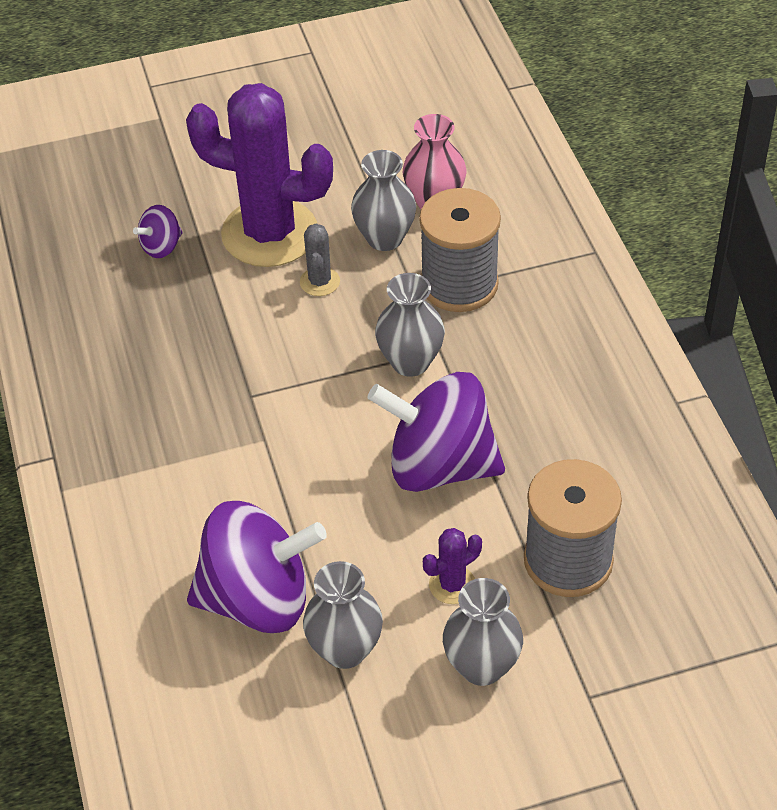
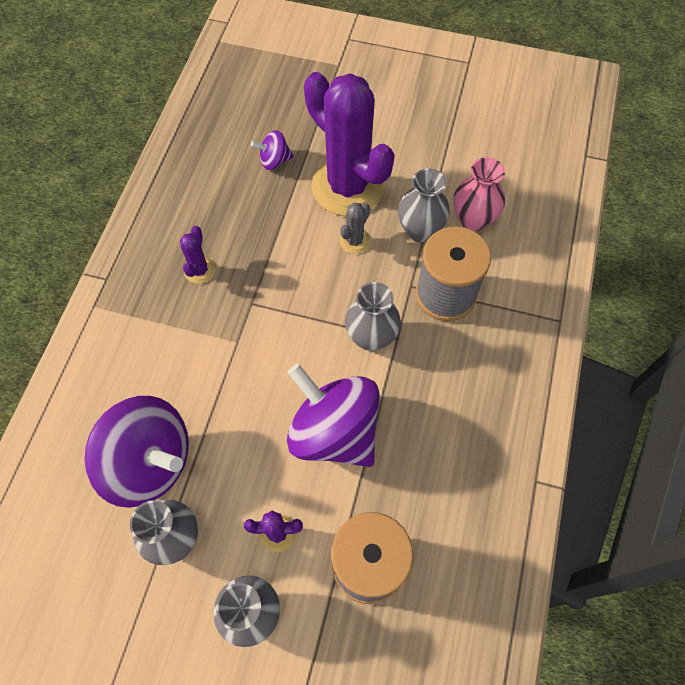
camera: 30 degrees right, 15 degrees up
(162, 394) = (200, 270): none -> purple cactus

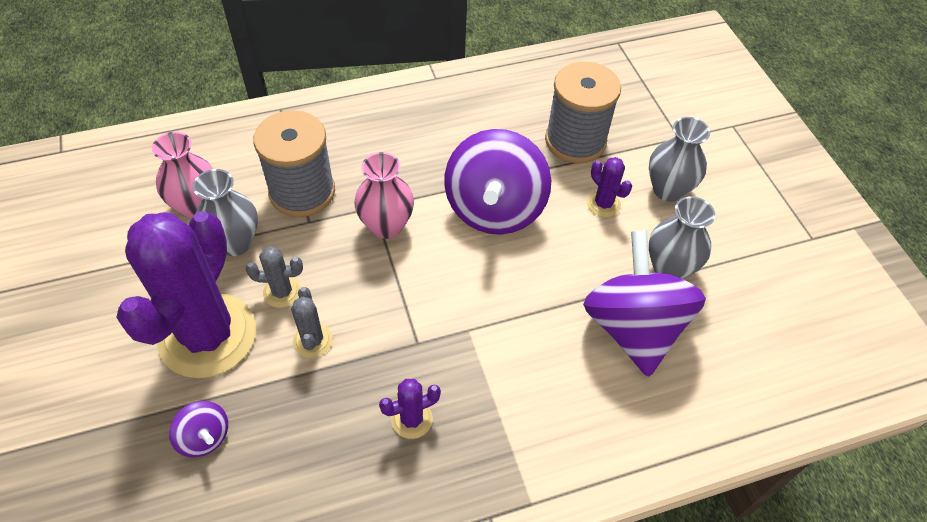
camera: 125 degrees left, 10 degrees down
(300, 242) = (312, 341): none -> grey cactus
(371, 337) = (386, 226): grey vase -> pink vase

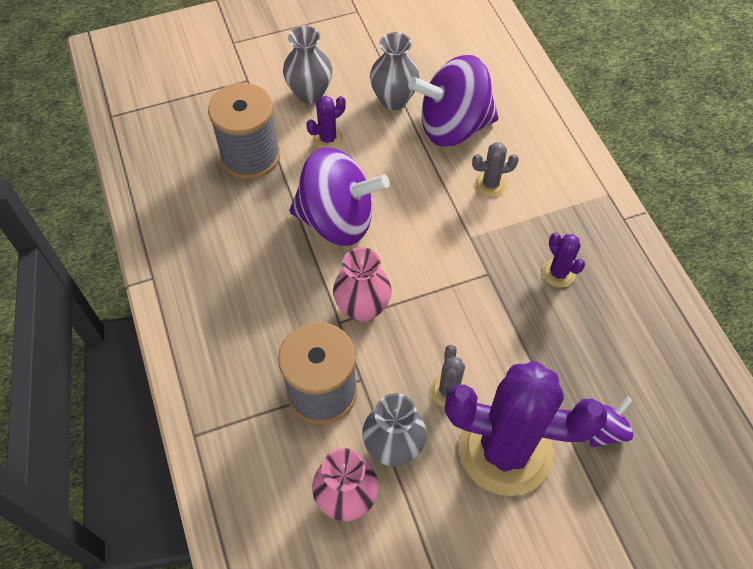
camera: 90 degrees left, 5 degrees up
(312, 341) = (497, 356): grey cactus -> grey cactus (490, 184)

